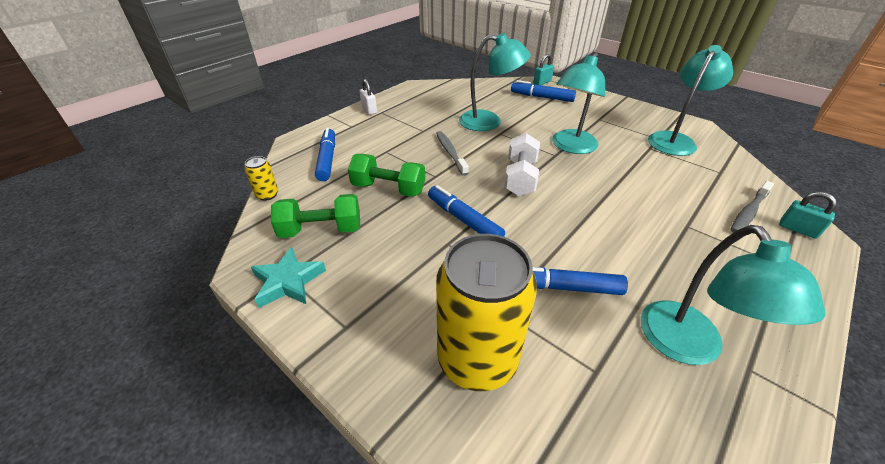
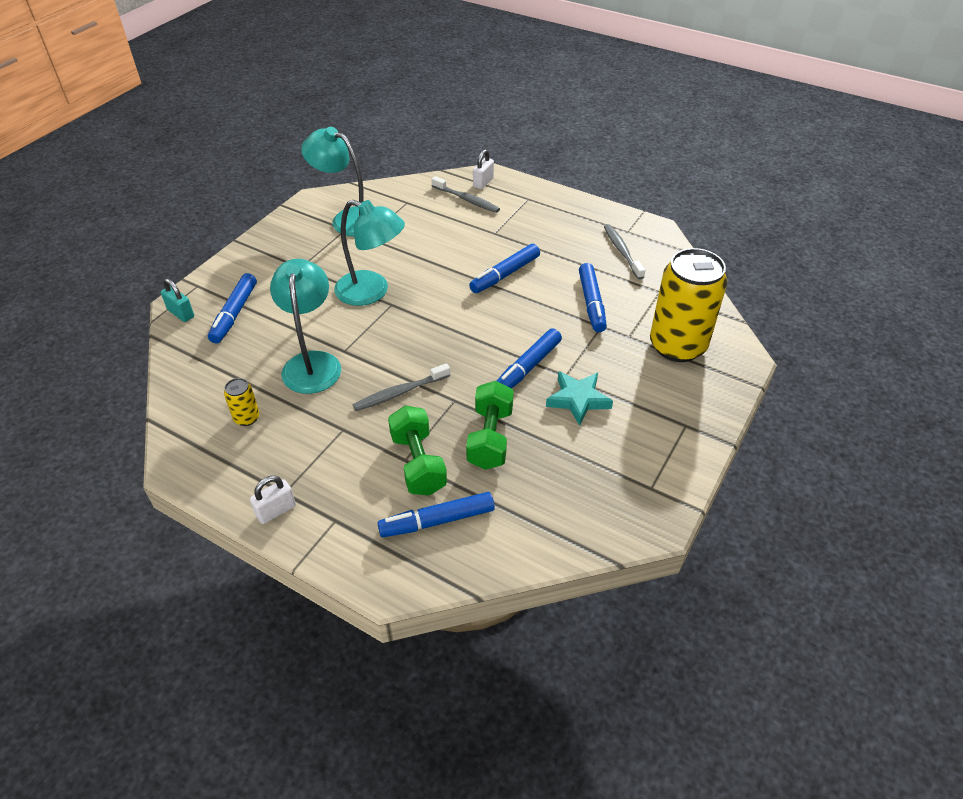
camera: 100 degrees left, 5 degrees up
(267, 195) = (533, 560): yellow can -> yellow can (247, 418)
(288, 281) = (657, 482): turquoise star -> turquoise star (578, 400)
(321, 230) = (579, 479): green dumbbell -> green dumbbell (418, 463)
(520, 178) = (444, 330): white dumbbell -> none
(608, 224) = (505, 274): none -> blue marker
(688, 347) = (622, 251): turquoise lamp -> grey toothbrush
(797, 229) = (483, 182): turquoise padlock -> white padlock

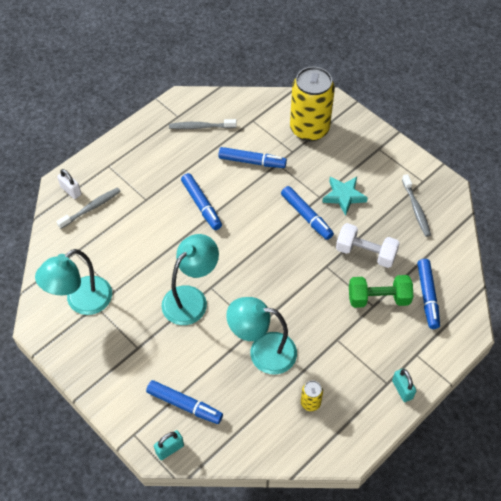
camera: 75 degrees left, 10 degrees up
(276, 511) = (402, 389): white padlock -> turquoise padlock
(400, 392) = (310, 298): grey toothbrush -> grey toothbrush (416, 209)
(490, 438) = (365, 253): green dumbbell -> white dumbbell

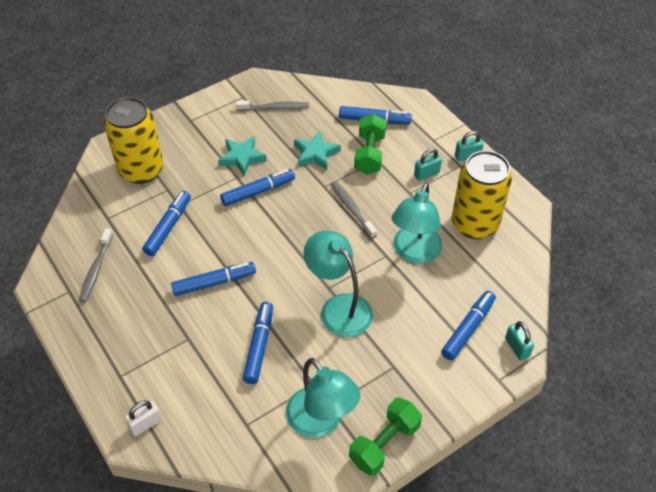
camera: 80 degrees left, 5 degrees down
(66, 349) = (384, 444): none -> green dumbbell
(91, 208) = (182, 401): grey toothbrush -> grey toothbrush (352, 209)
(145, 248) = (259, 346): none -> blue marker
(310, 403) = (474, 224): yellow can -> yellow can, size x2.39
(365, 253) = (316, 154): white dumbbell -> turquoise star
(366, 352) = (426, 174): none -> turquoise padlock

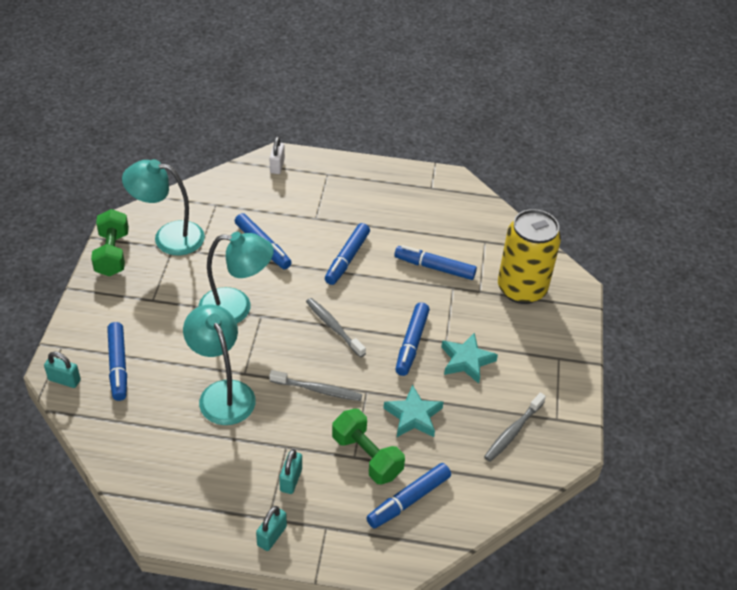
camera: 130 degrees right, 5 degrees down
(96, 269) = (436, 209): grey toothbrush -> grey toothbrush (333, 327)
(168, 227) = (434, 267): blue marker -> blue marker turned 135 degrees clockwise
(474, 224) = (194, 463): yellow can -> none

